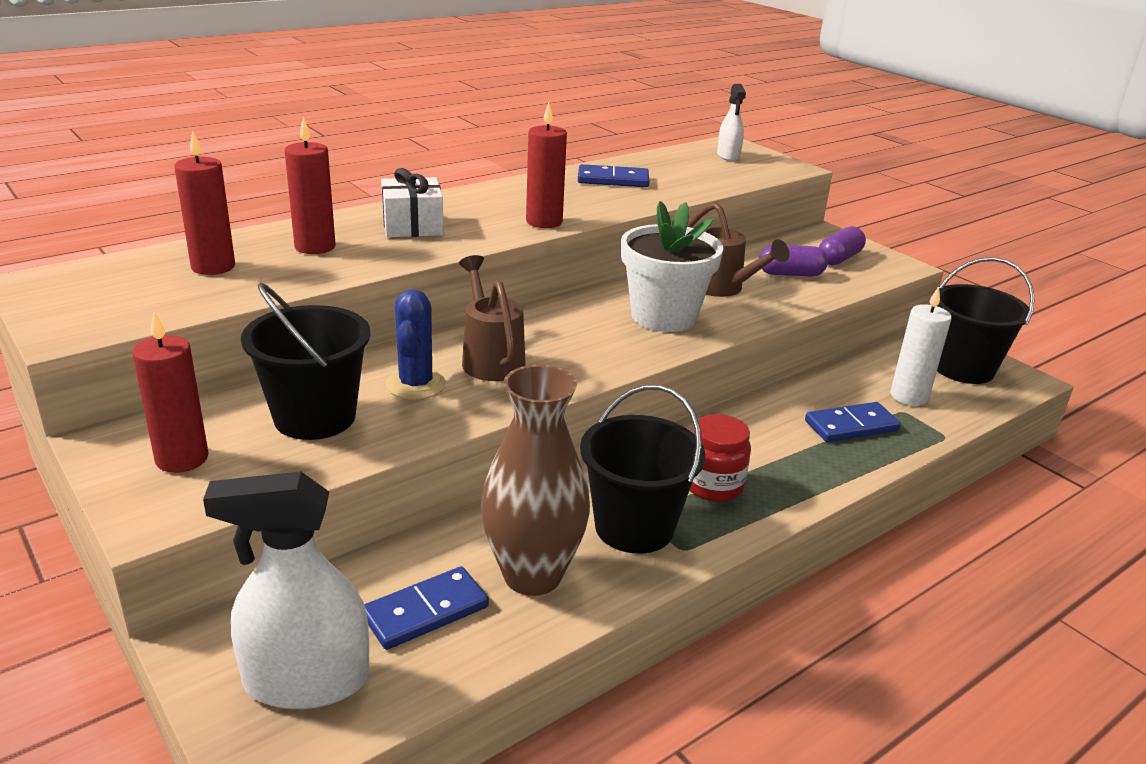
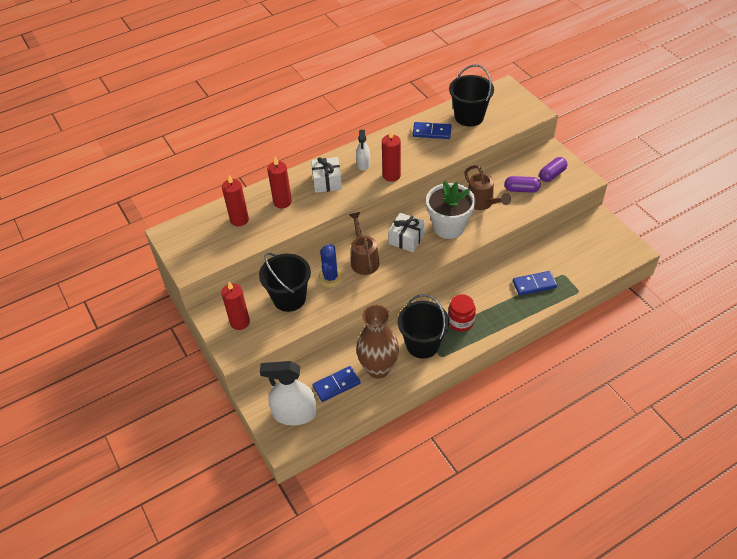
camera: 10 degrees right, 20 degrees up
(579, 331) = (406, 239): none -> white gift
(728, 156) = (501, 102): white spray bottle -> white spray bottle (363, 164)
(909, 396) = (569, 264): white candle -> none
(962, 368) = (605, 243): black bucket -> black bucket (469, 117)

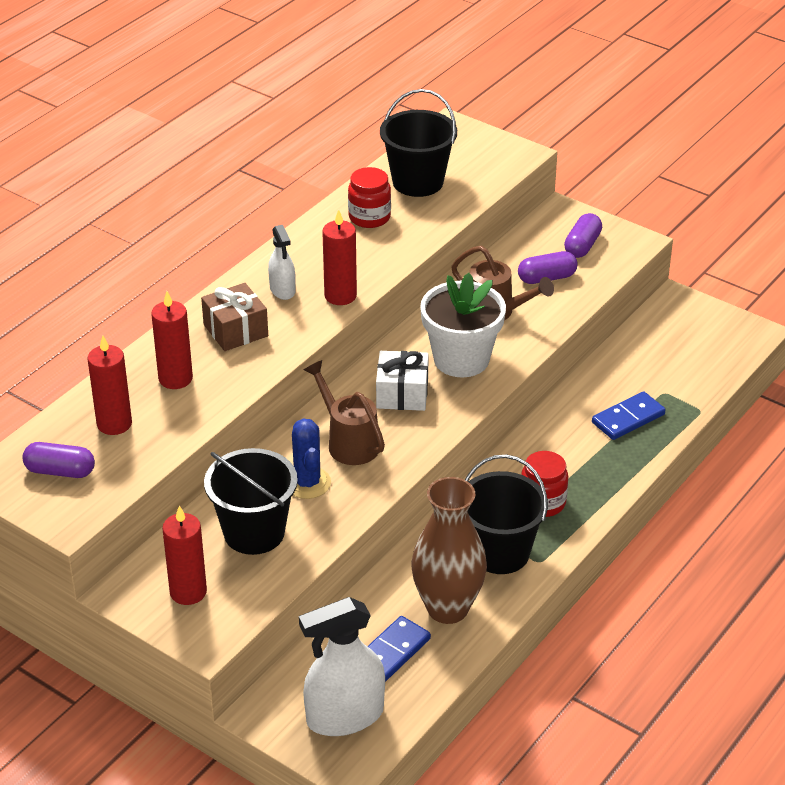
camera: 25 degrees left, 10 degrees down
(199, 239) = (60, 471): none -> purple capsule
(327, 182) = (236, 330): white gift -> brown gift
(432, 132) = (369, 217): blue domino -> red jar

